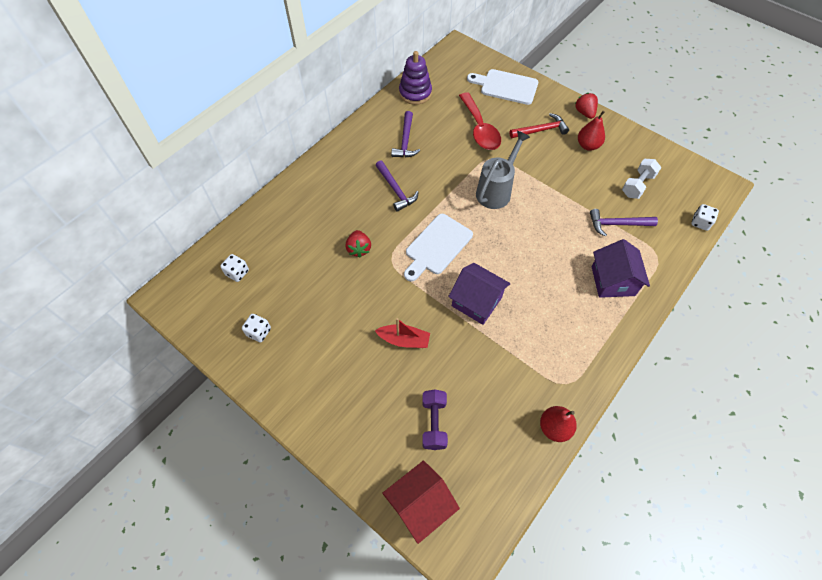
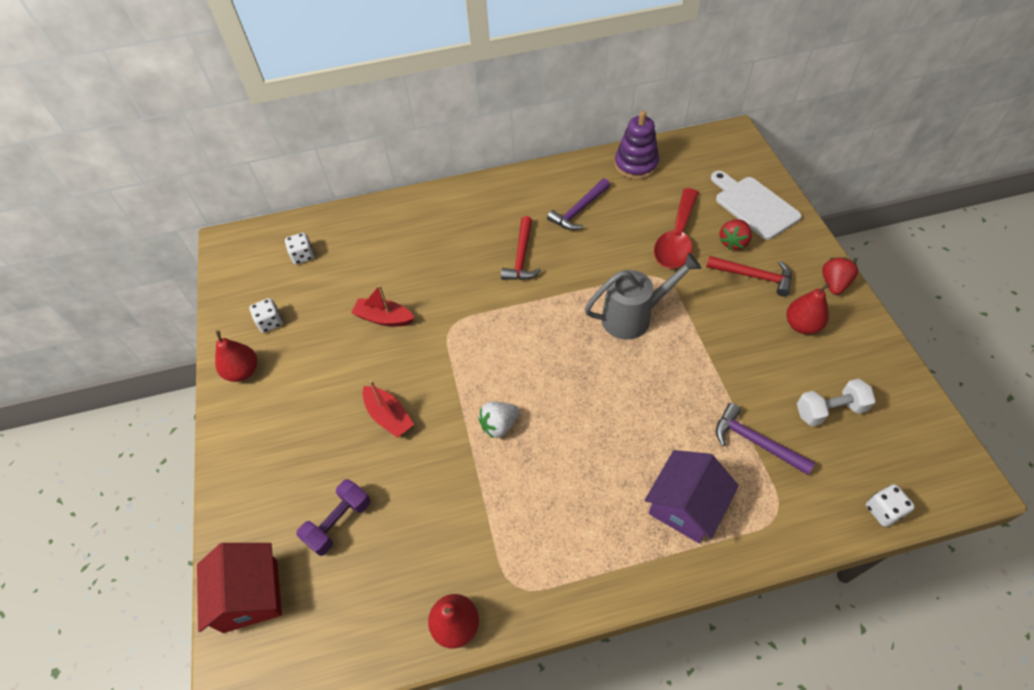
camera: 40 degrees right, 5 degrees down
(272, 377) = (243, 371): none -> red pear
(340, 281) = (384, 318): none -> red boat
(359, 249) = (430, 296): red strawberry -> red strawberry (733, 242)
(395, 190) = (521, 257): purple hammer -> red hammer
(420, 504) = (250, 595): red house -> red house turned 75 degrees clockwise
(437, 246) = (511, 340): white cutting board -> none
(476, 301) = (499, 425): purple house -> white strawberry

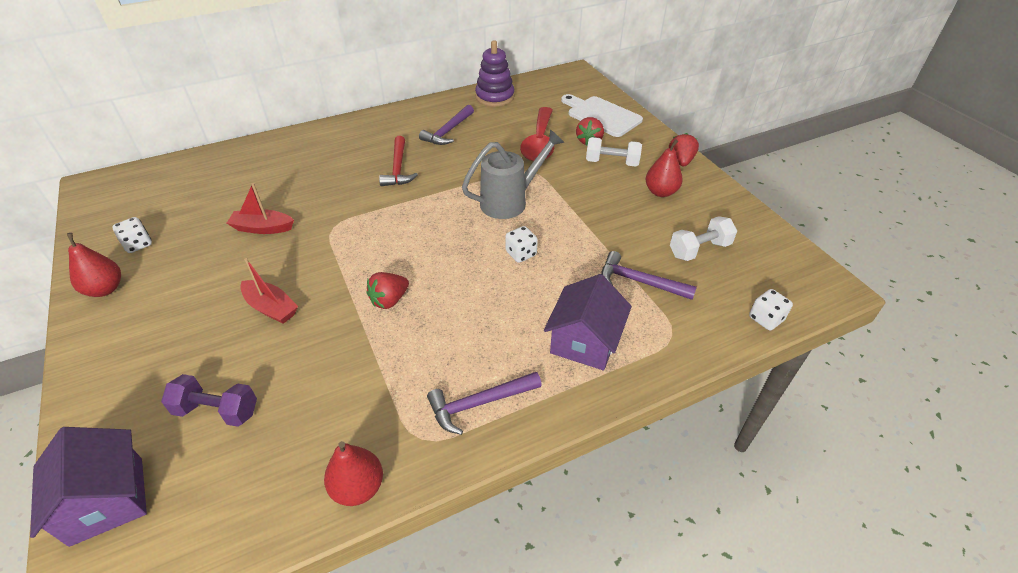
camera: 15 degrees left, 10 degrees down
(250, 595) = (107, 500): red house -> purple house
(303, 256) = (175, 188): white dice -> white dice (521, 254)
(339, 523) = (217, 411): purple dumbbell -> purple dumbbell turned 75 degrees clockwise
(499, 425) = (389, 300): white strawberry -> red strawberry
(572, 558) = (479, 403): none -> purple hammer
(753, 276) = (612, 162): red hammer -> white dumbbell

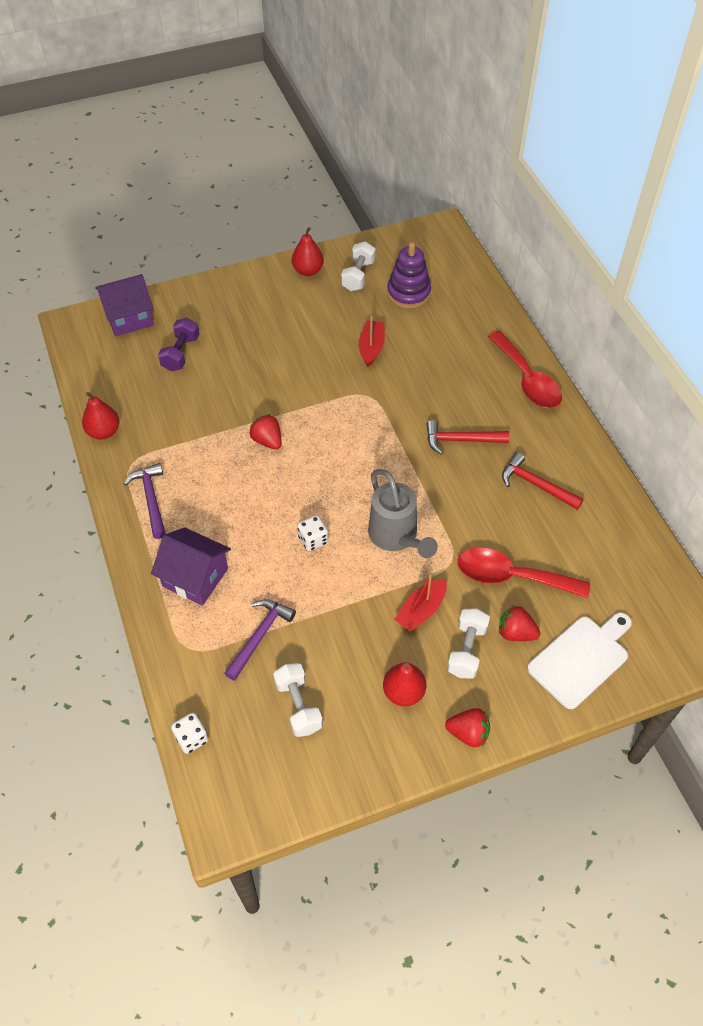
camera: 95 degrees right, 10 degrees up
(138, 244) = (358, 276): white dice -> white dumbbell
(271, 308) = (272, 367): red boat -> red boat (421, 610)
(331, 134) = (527, 380): none -> red spoon
(448, 131) = (536, 484): purple hammer -> red hammer
(495, 97) = (623, 536): purple stacking toy -> purple stacking toy (408, 293)

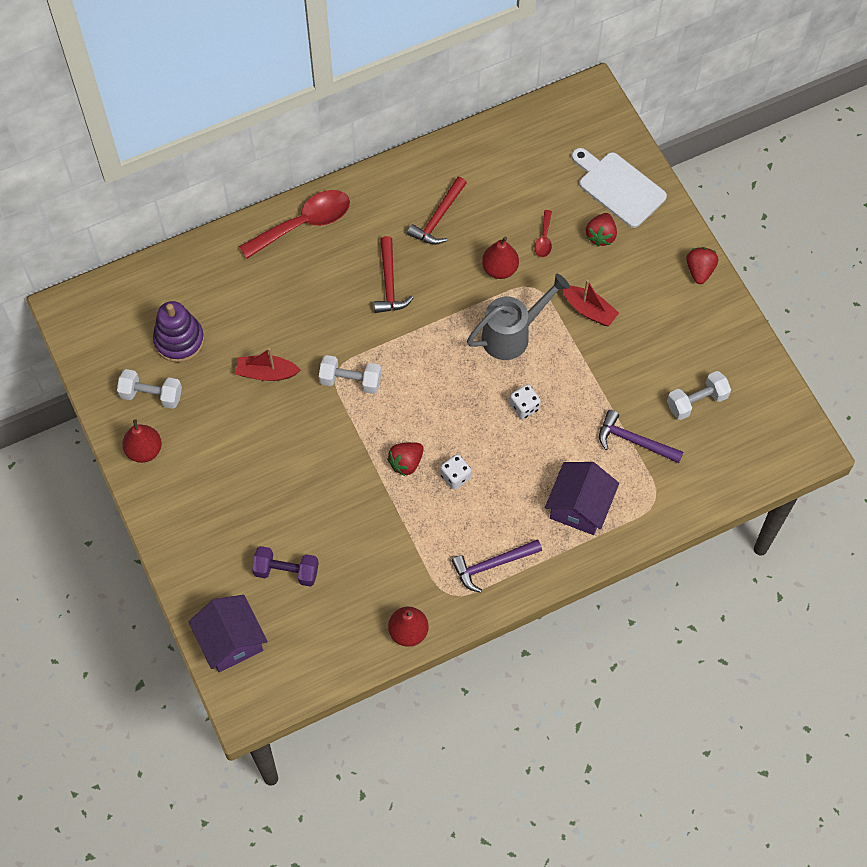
camera: 95 degrees left, 10 degrees up
(191, 738) = (740, 483): white dice -> white dice (455, 476)
(403, 692) = (671, 320): red pear -> red pear (500, 269)
(466, 650) = (623, 273): white dumbbell -> white dumbbell (350, 381)
(511, 576) = (544, 239): red spoon -> red spoon, size x0.46

